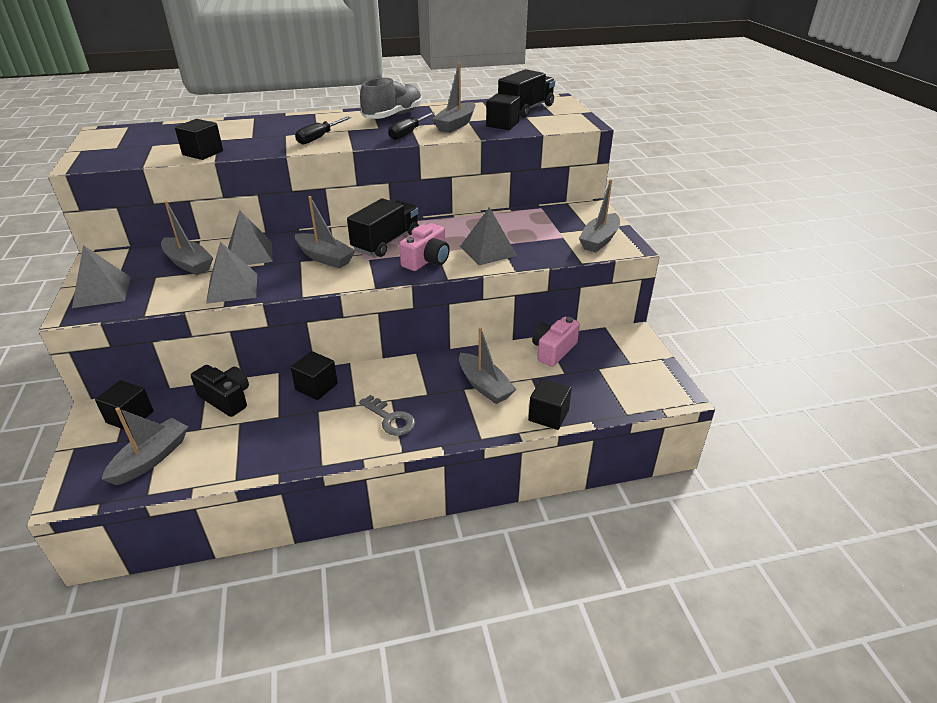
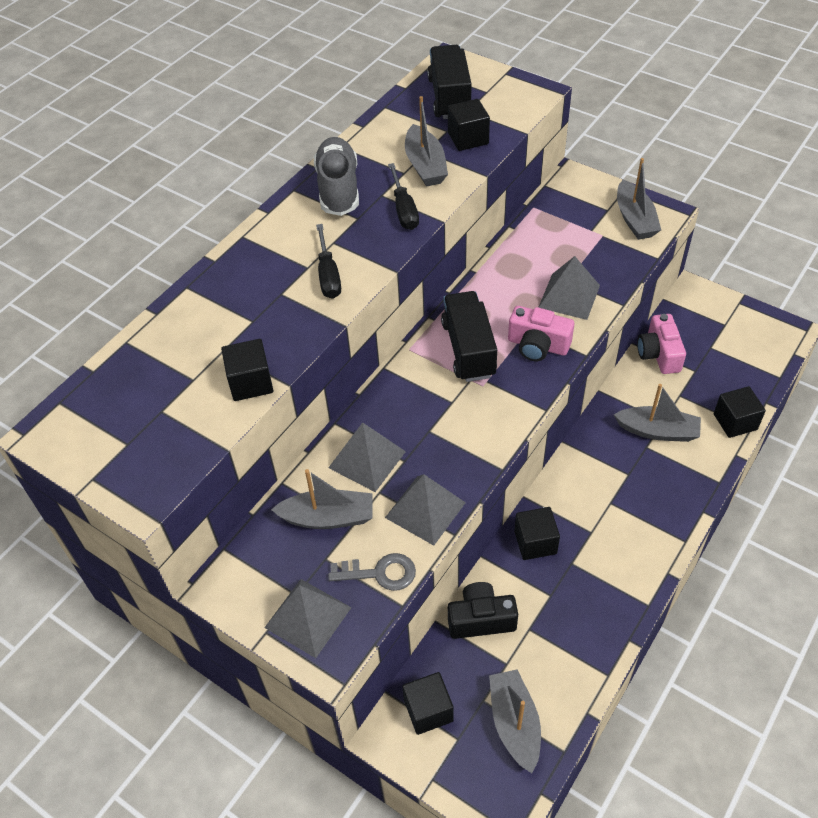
camera: 40 degrees left, 15 degrees up
(325, 258) = (446, 409): grey boat -> none
(390, 419) = (636, 521): grey key -> grey key (380, 573)
(427, 260) = (538, 345): pink camera -> pink camera turned 120 degrees clockwise

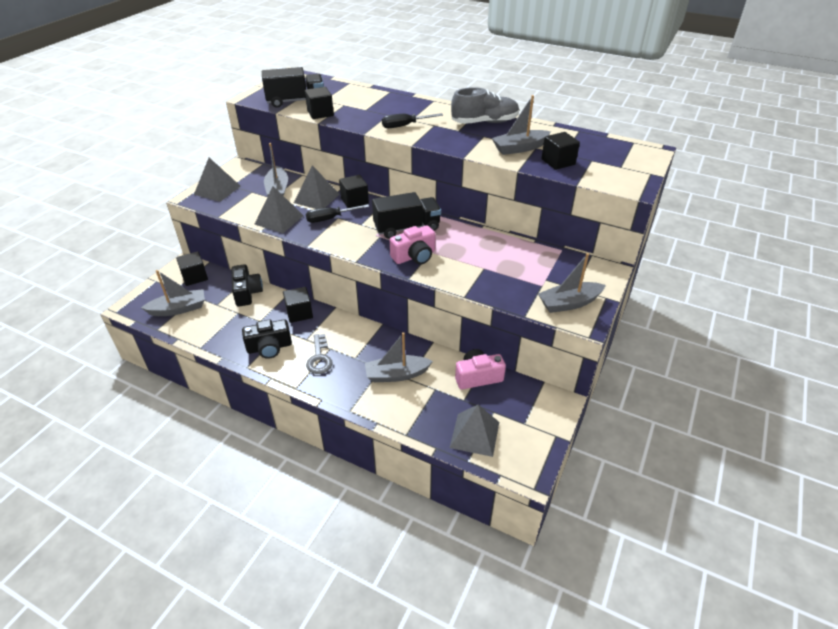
camera: 80 degrees right, 10 degrees down
(380, 573) = (239, 208): grey key -> grey key (319, 358)
(404, 210) = (471, 144): black screwdriver -> black screwdriver (330, 219)
(449, 97) = (604, 153): black truck -> black truck (295, 101)
(538, 345) = (414, 256): pink camera -> pink camera turned 135 degrees counterclockwise
(569, 296) = (467, 269): grey pyramid -> grey pyramid (474, 434)
(608, 578) = (269, 347): none -> black camera
(657, 431) = (396, 374): grey boat -> grey boat turned 75 degrees clockwise
(735, 422) = (411, 424): black cube -> black cube (354, 201)

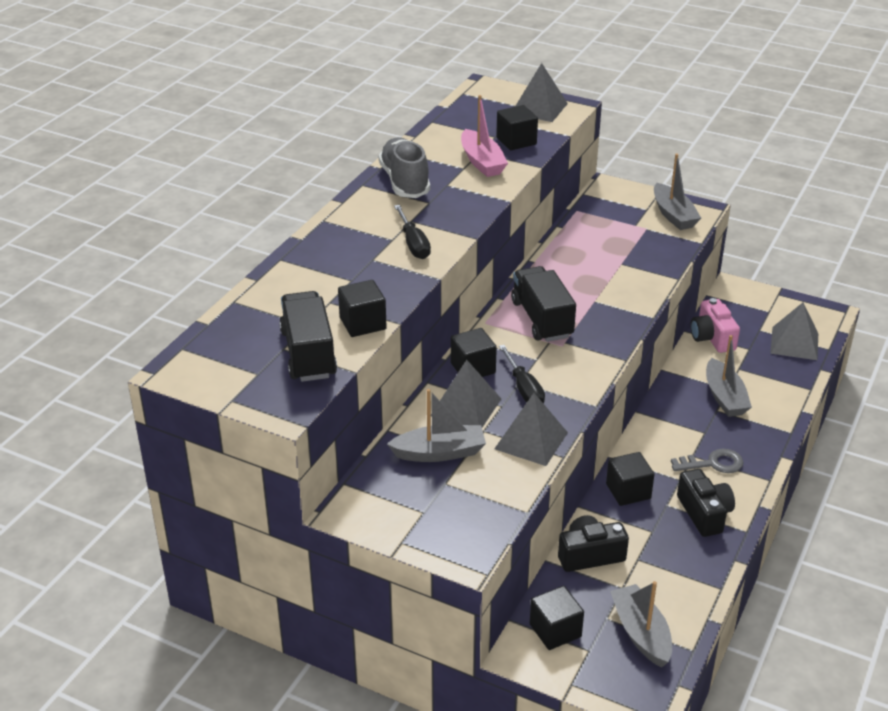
camera: 90 degrees left, 5 degrees down
(217, 190) = (439, 527): grey pyramid -> grey pyramid (539, 108)
(414, 256) = (606, 313): pink camera -> none
(519, 148) = (482, 162): grey boat -> pink boat

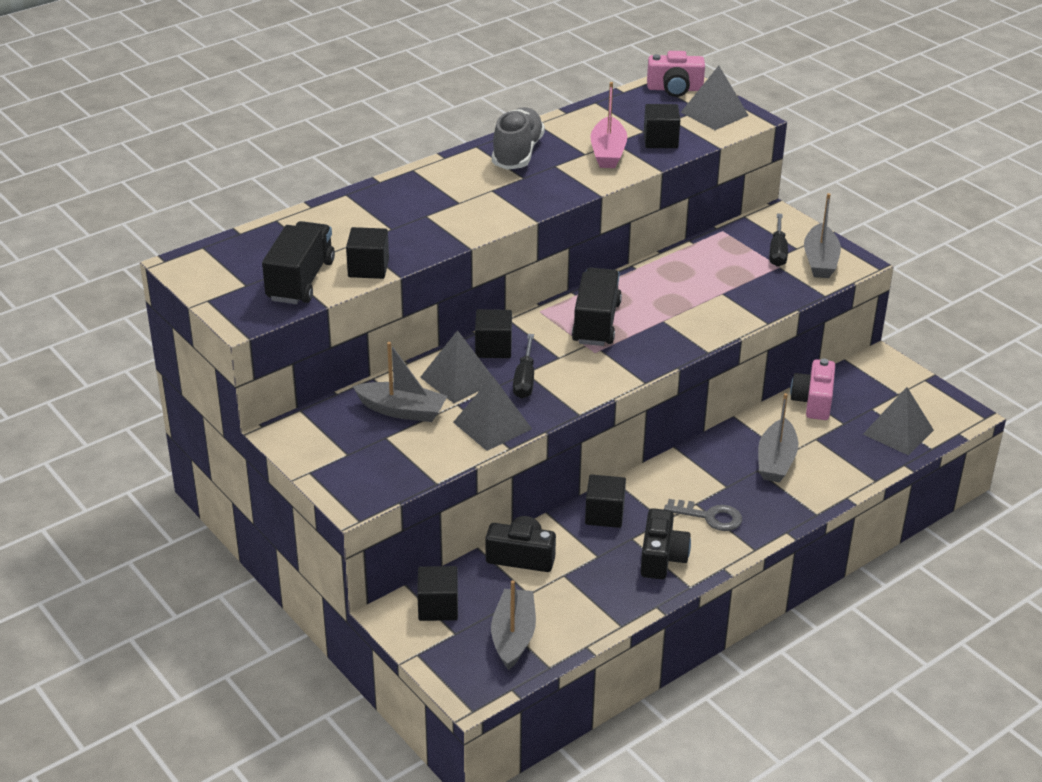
camera: 25 degrees right, 0 degrees up
(413, 244) = (474, 212): black screwdriver -> black screwdriver (777, 252)
(488, 95) = (675, 89): none -> pink camera

